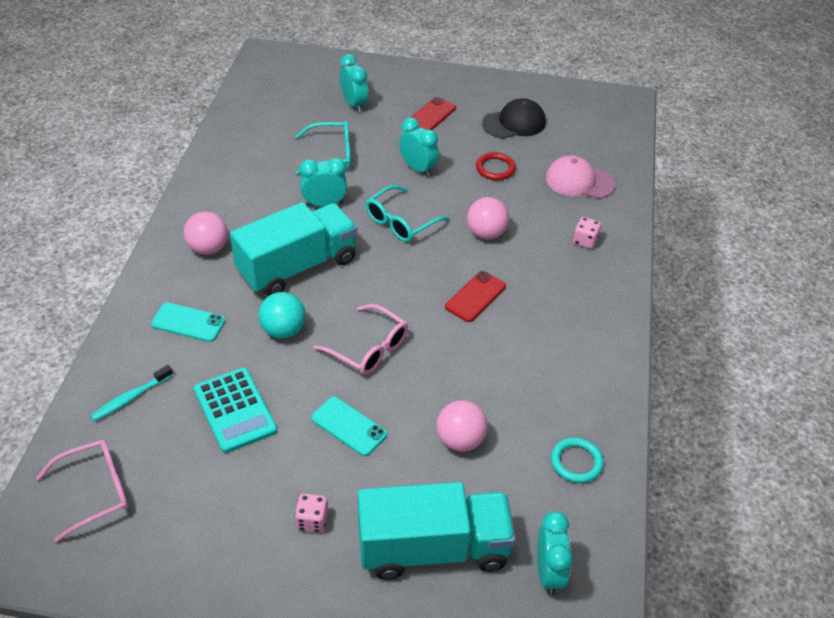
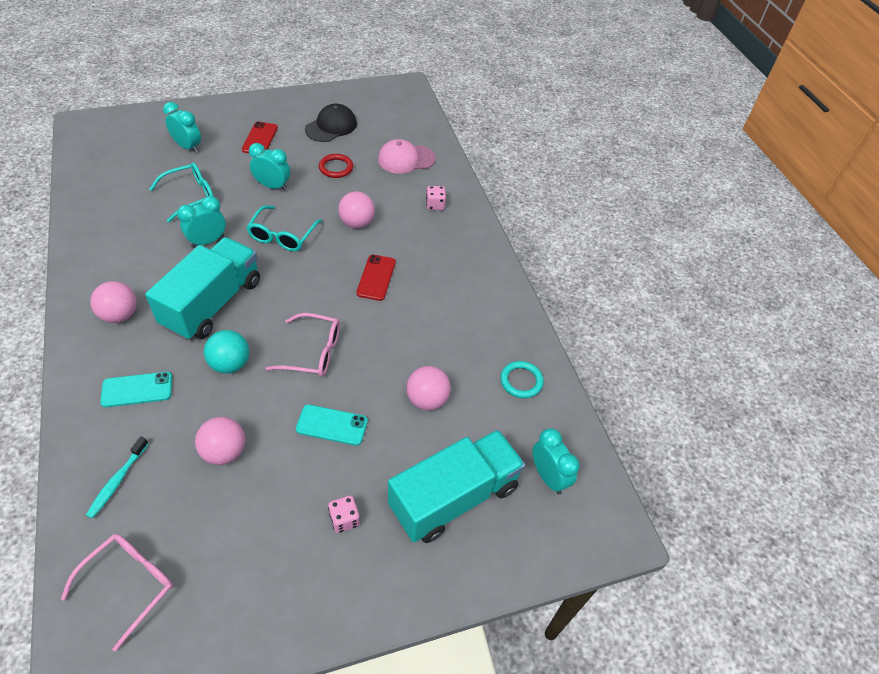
camera: 30 degrees left, 5 degrees up
(235, 410) = (224, 452): turquoise calculator -> pink ball

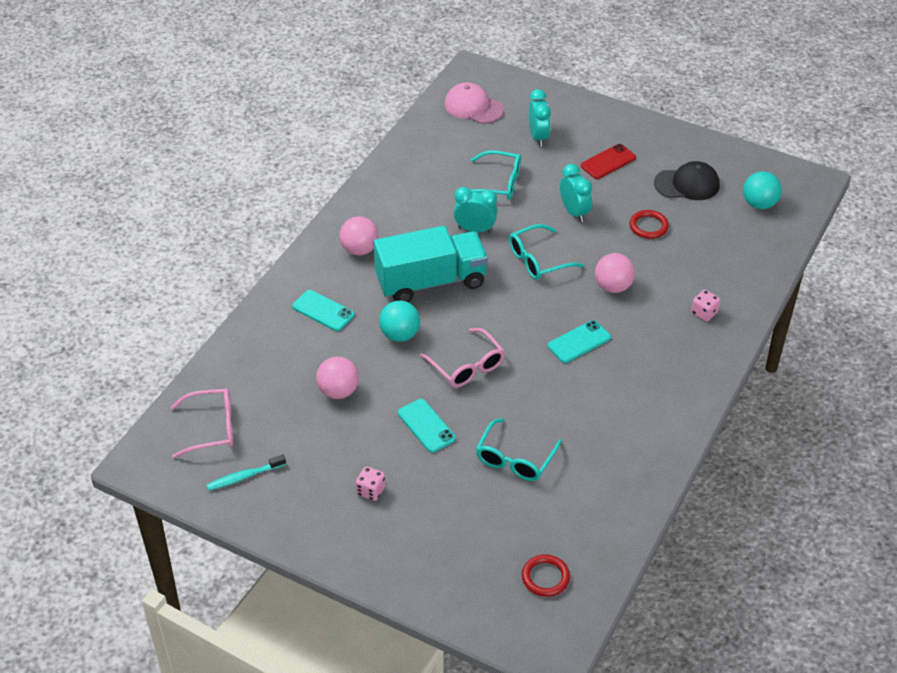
camera: 50 degrees right, 5 degrees down
(117, 481) = (258, 362): turquoise toothbrush -> turquoise toothbrush (244, 477)
(376, 277) = (579, 342): red phone -> turquoise phone
(390, 116) = (759, 204): none -> turquoise ball
(406, 159) = (725, 255): pink cap -> pink cap (473, 107)
(427, 399) = (515, 459): pink ball -> turquoise glasses
(454, 497) = (459, 535): turquoise truck -> none
(521, 381) = (607, 500): turquoise ring -> none
(548, 477) = (545, 577): turquoise clock -> red ring

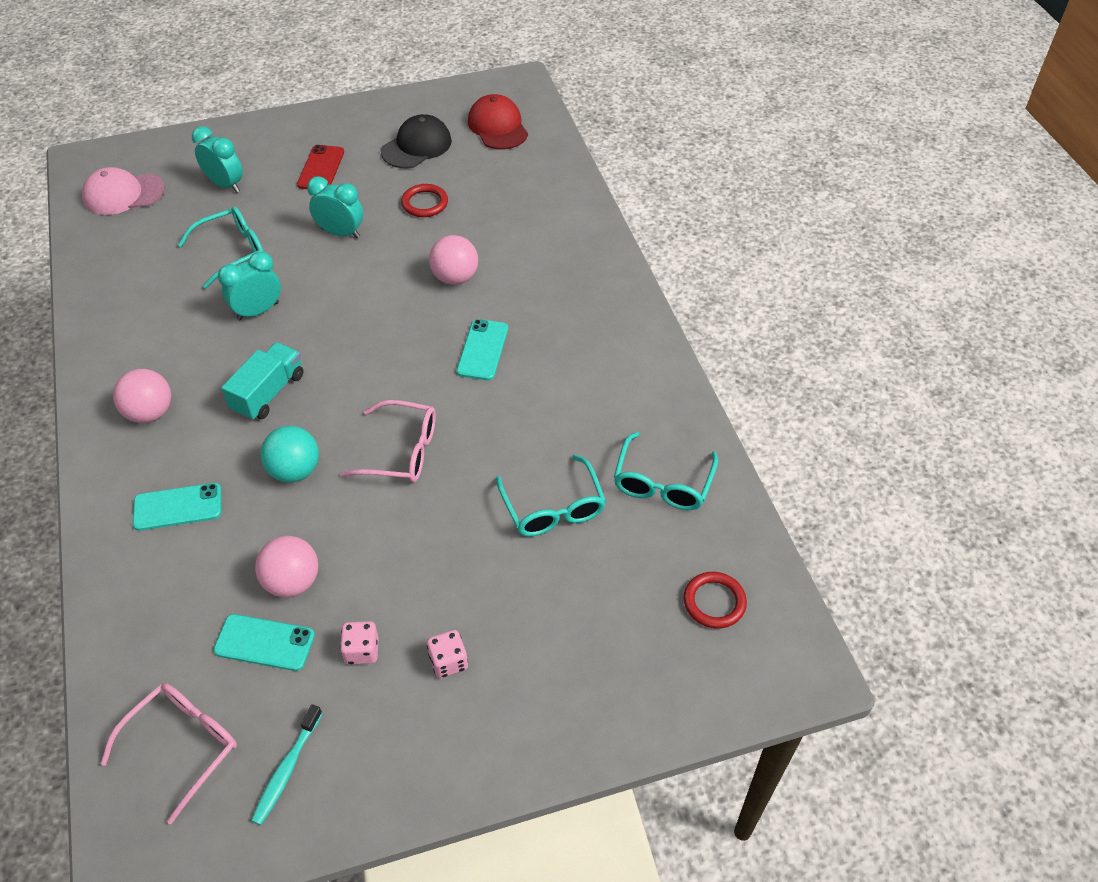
camera: 45 degrees left, 5 degrees up
(426, 426) = (429, 544): turquoise phone -> turquoise phone (264, 642)
(431, 282) = (268, 393): turquoise truck -> turquoise truck, size x0.58
(538, 260) = (356, 299): turquoise glasses -> turquoise glasses (662, 483)
(704, 313) = (560, 248): pink dice -> pink dice (362, 651)
(759, 204) = (497, 126): turquoise ball -> red cap

